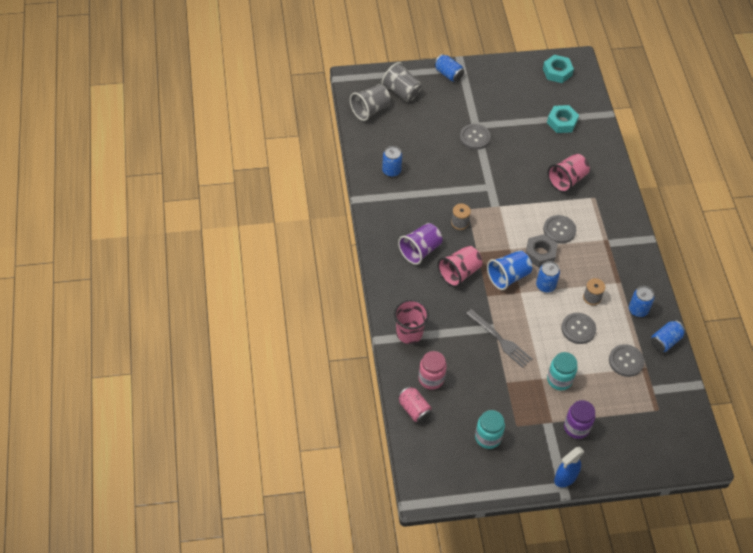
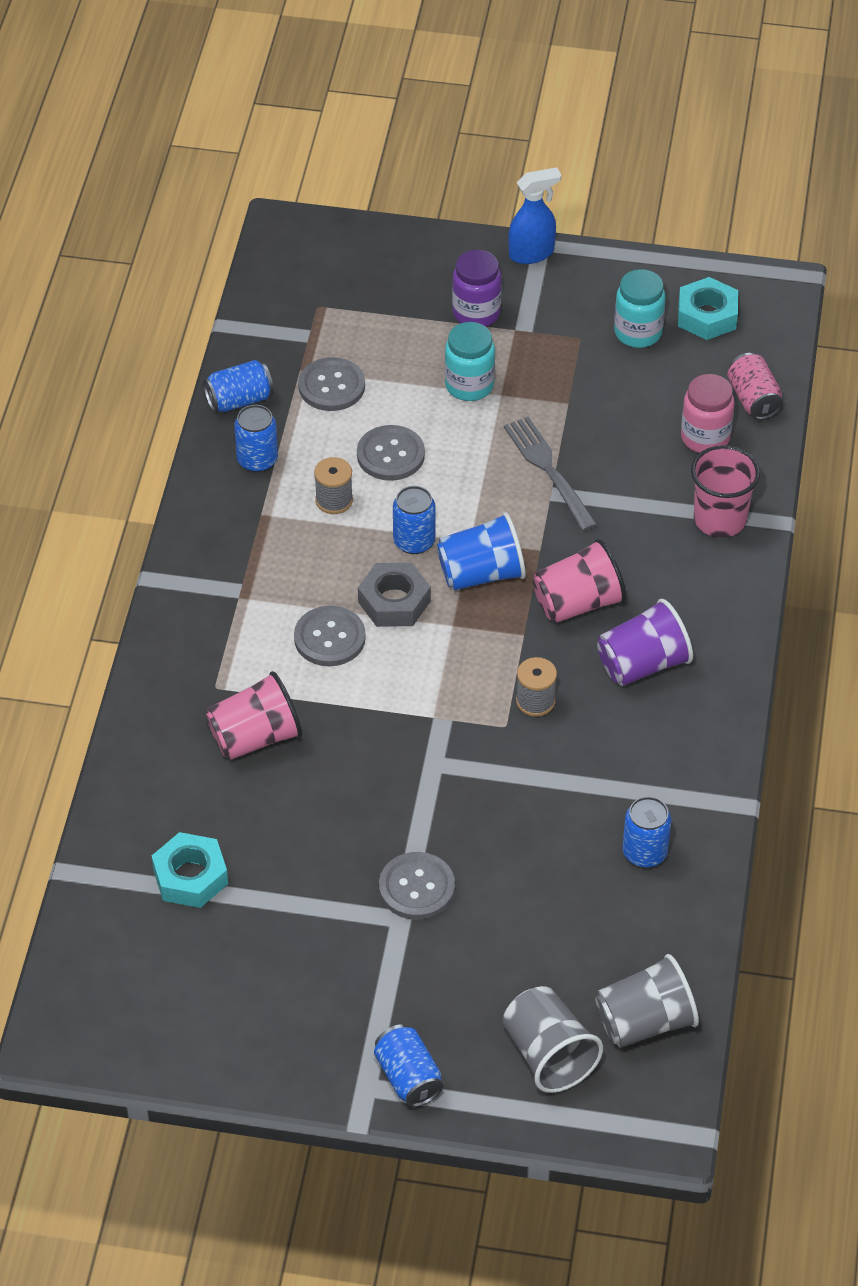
camera: 160 degrees left, 5 degrees down
(557, 72) = (127, 1014): turquoise nut -> turquoise nut (707, 316)

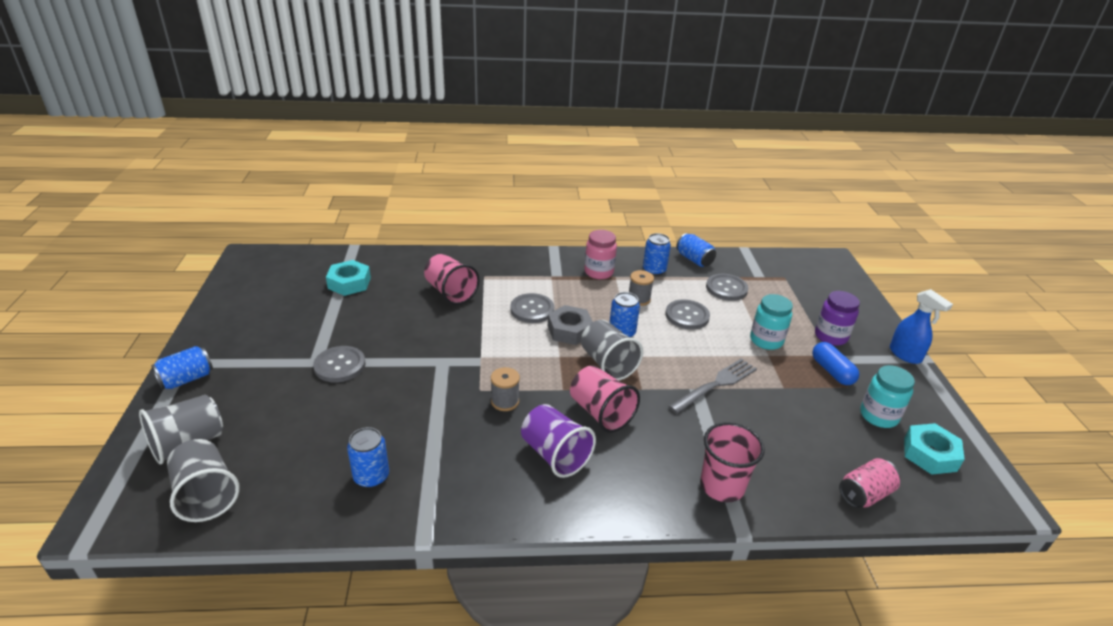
camera: 75 degrees right, 15 degrees down
(481, 574) = (607, 364): blue cup -> grey cup
(548, 342) = (832, 371): none -> blue capsule
(705, 438) = (802, 467): pink jar -> pink jar (599, 272)

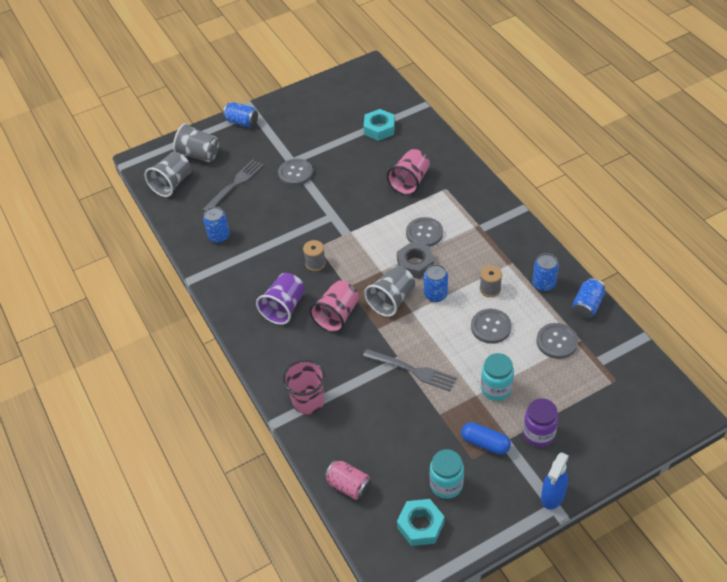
camera: 70 degrees right, 15 degrees up
(292, 426) = (234, 184): none -> grey fork
(599, 272) = (509, 250): pink jar -> none
(832, 371) = (485, 443): blue capsule -> blue capsule turned 75 degrees clockwise

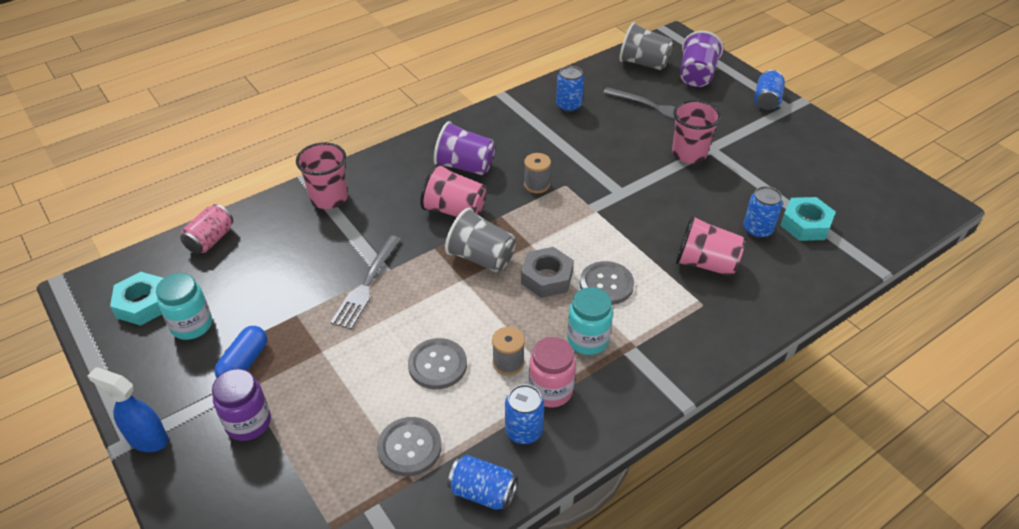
camera: 80 degrees right, 5 degrees down
(199, 155) = (696, 75): grey cup -> purple cup
(295, 173) = (689, 153): grey button -> pink cup
(435, 295) = (493, 302): blue can -> blue can (757, 230)
(496, 389) = (329, 373): turquoise jar -> turquoise jar (587, 340)
(513, 269) = (550, 391): none -> pink jar

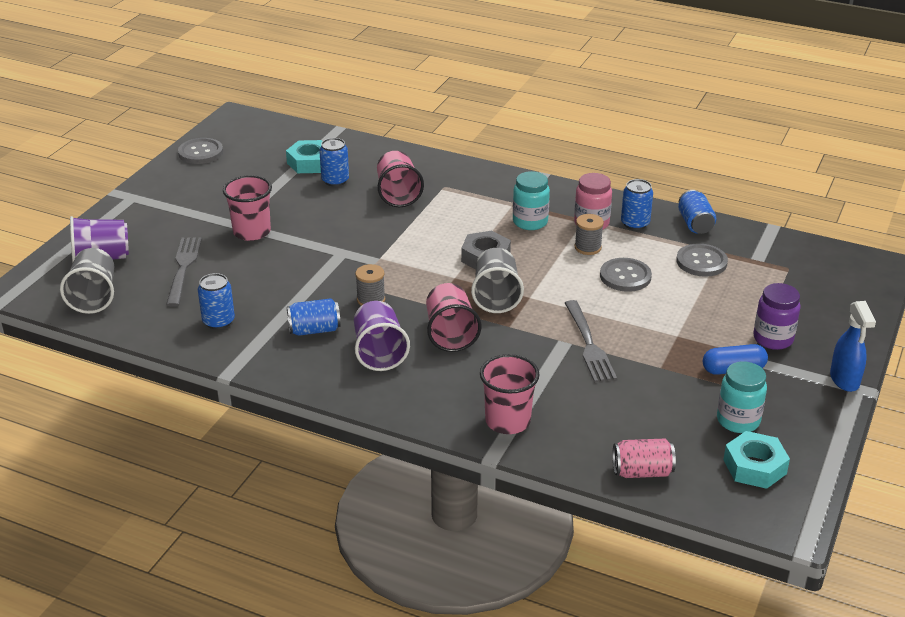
camera: 120 degrees left, 10 degrees down
(367, 284) = (589, 344): grey fork -> grey fork turned 90 degrees clockwise
(606, 284) = (465, 229): grey button -> grey button (200, 152)
(766, 100) = (126, 210): blue can -> blue can (314, 330)

